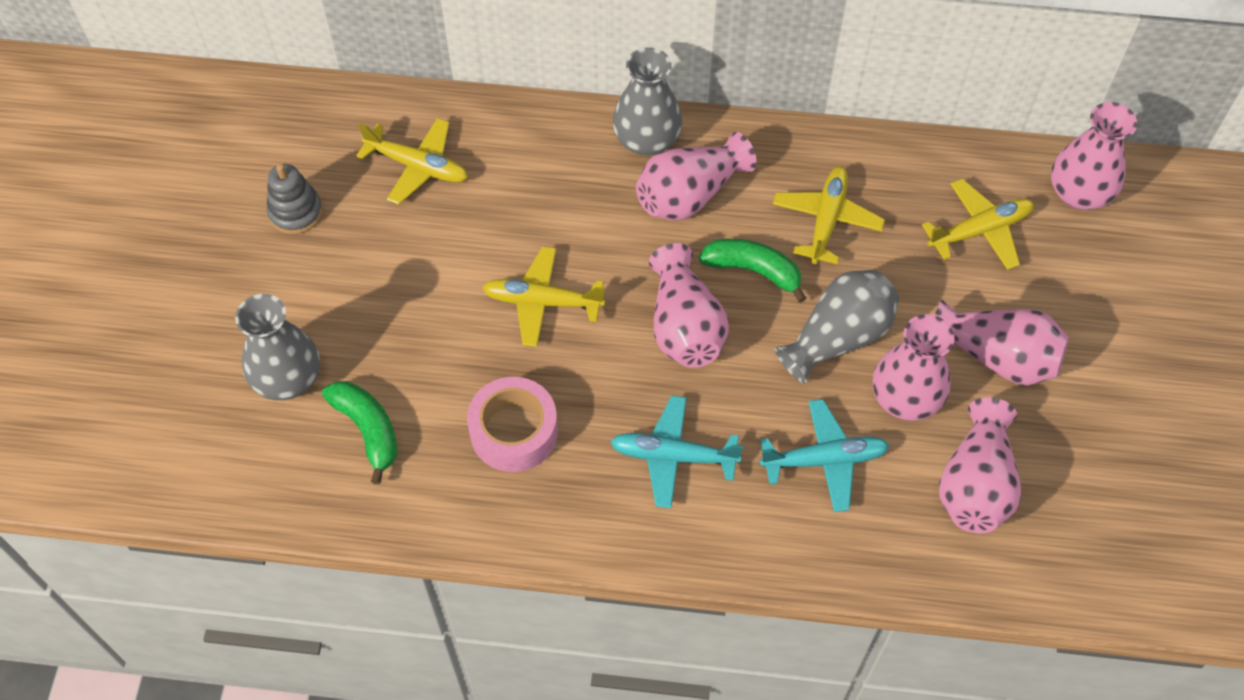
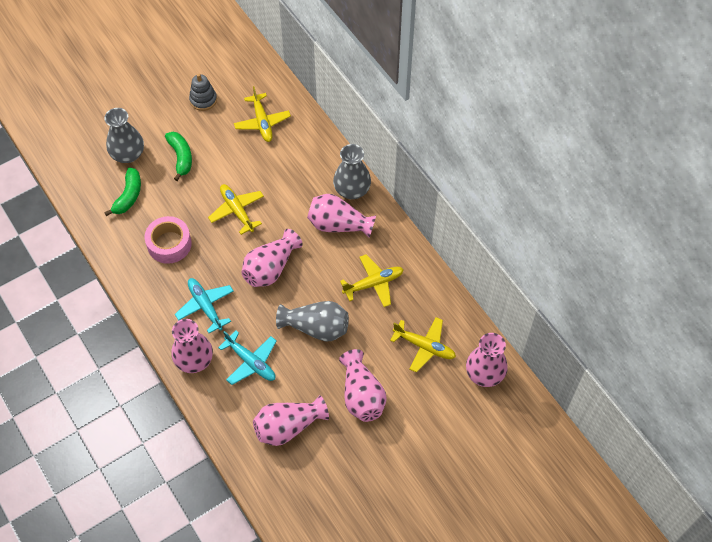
camera: 50 degrees right, 0 degrees up
(753, 271) = (321, 274): green banana -> green banana (181, 157)
(905, 398) = (308, 373): pink vase -> pink vase (194, 360)

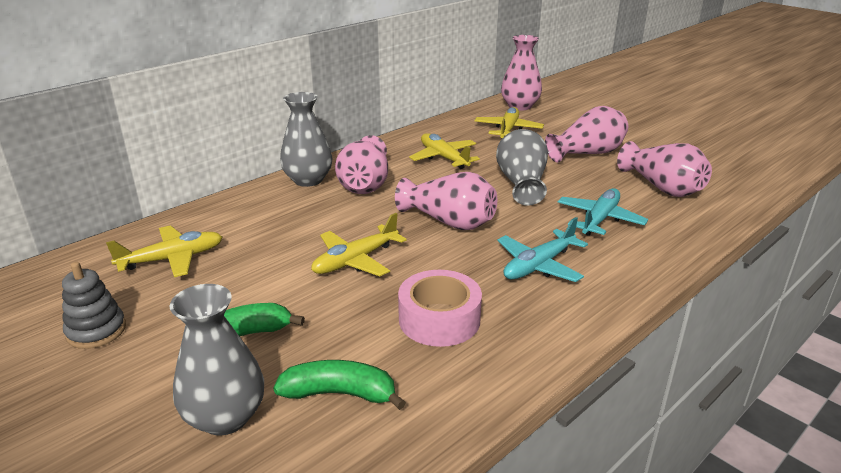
camera: 100 degrees left, 30 degrees down
(194, 360) = (632, 262): pink vase -> none

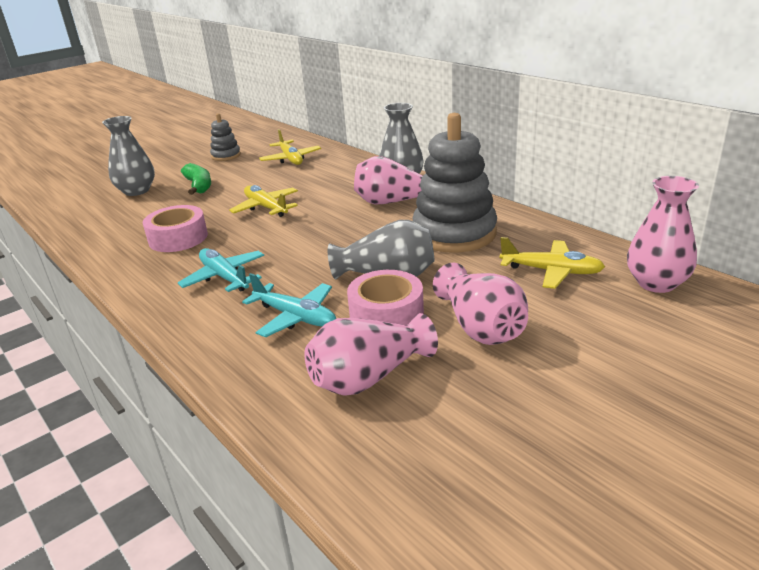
camera: 95 degrees right, 0 degrees up
(340, 393) = (131, 214): green banana -> none
(444, 158) = (454, 233): yellow plane -> grey stacking toy
(449, 222) = (313, 239): pink vase -> none
(581, 183) = (386, 314): none -> pink tape

